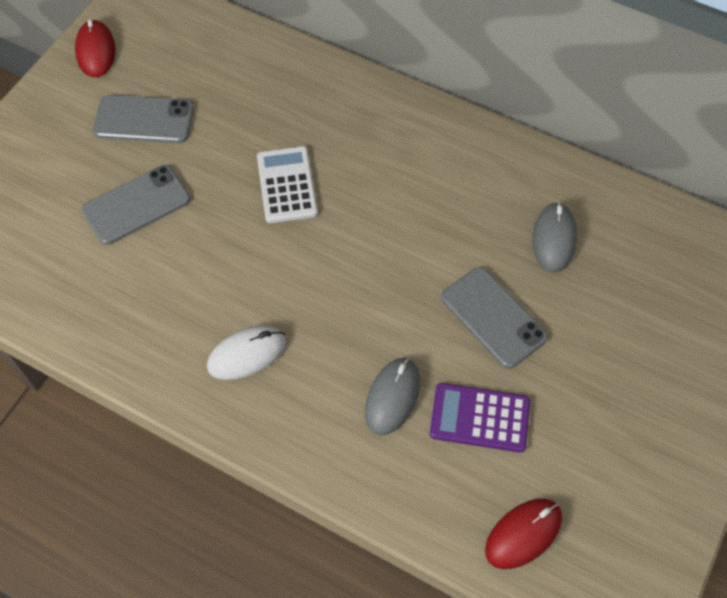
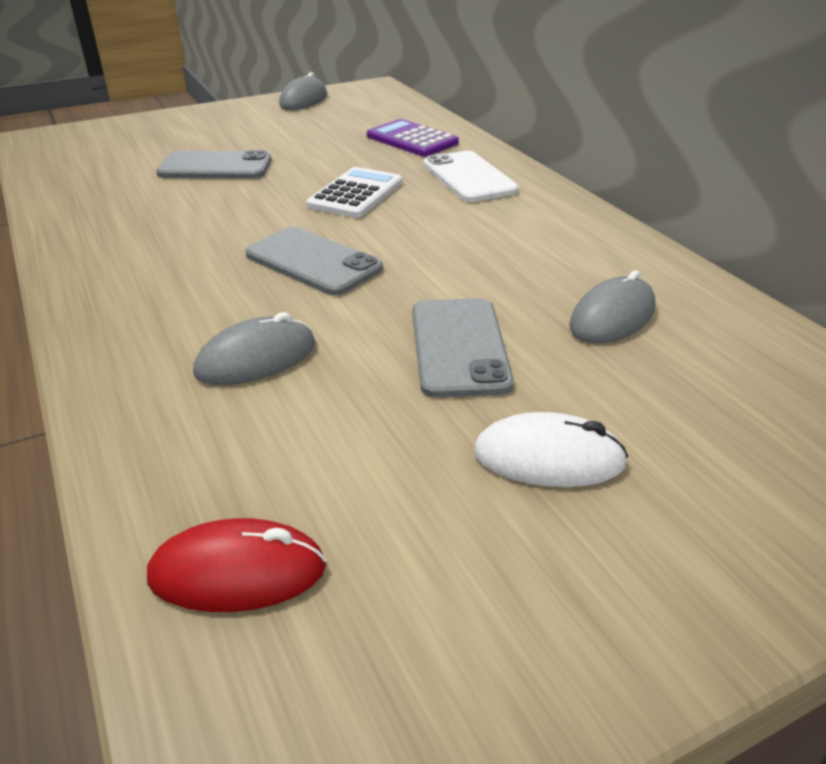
camera: 35 degrees right, 25 degrees down
(95, 51) = (303, 100): red mouse -> grey mouse
(144, 120) = (289, 134): grey phone -> grey phone (313, 262)
(247, 354) = (164, 271): white mouse -> white mouse (548, 458)
(349, 117) = (469, 177): none -> white phone
(479, 418) = (333, 422): purple calculator -> purple calculator (412, 140)

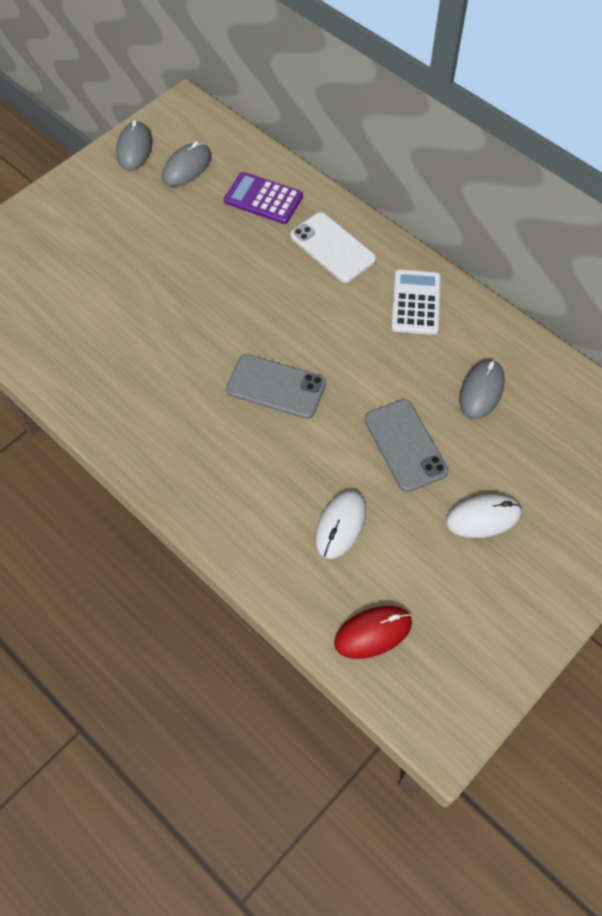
camera: 20 degrees left, 25 degrees up
(215, 167) = (129, 283): grey phone -> none
(256, 359) = (295, 491): grey mouse -> grey mouse (186, 167)
(293, 411) = (340, 525): none -> white mouse
(356, 194) = (261, 294): white calculator -> white calculator (416, 303)

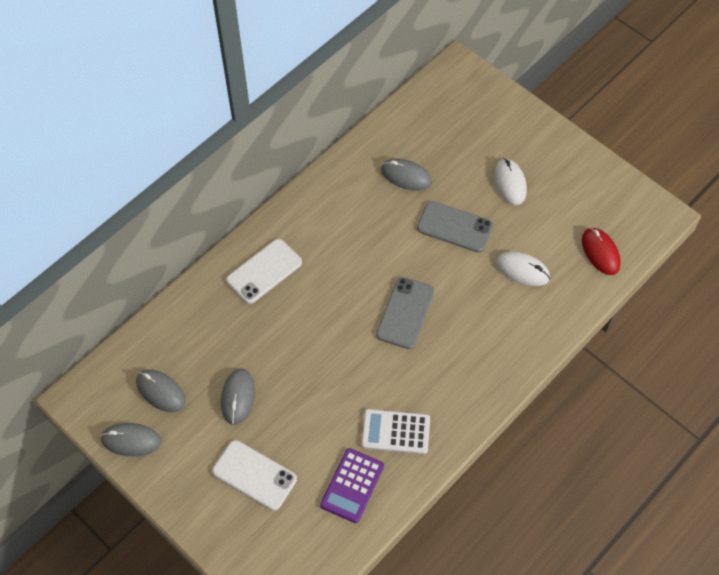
camera: 90 degrees left, 0 degrees up
(83, 247) = (254, 475): none -> white phone
(175, 230) = (238, 397): none -> grey mouse
(263, 199) = (204, 325): purple calculator -> purple calculator (352, 485)
(405, 445) = (454, 227): grey phone -> grey phone turned 45 degrees clockwise
(416, 303) = (323, 213): white calculator -> white calculator (395, 432)

